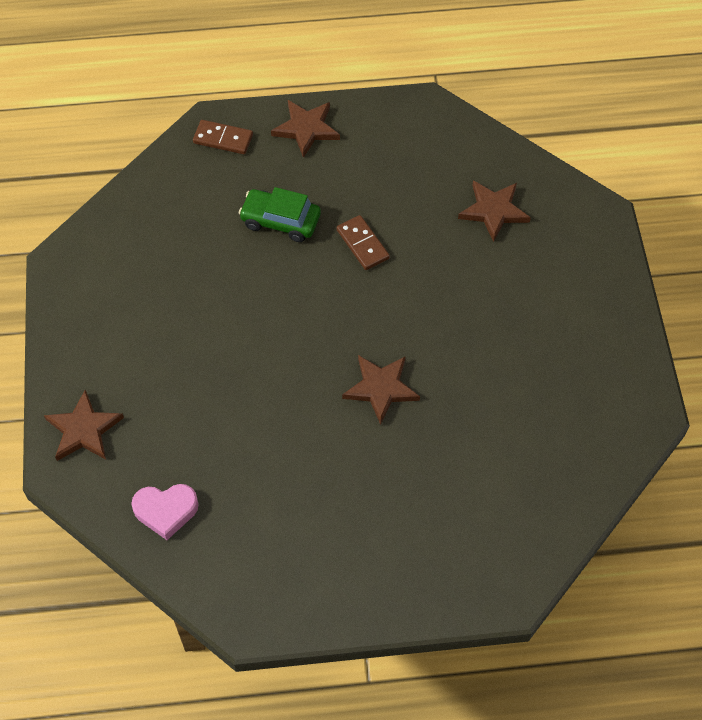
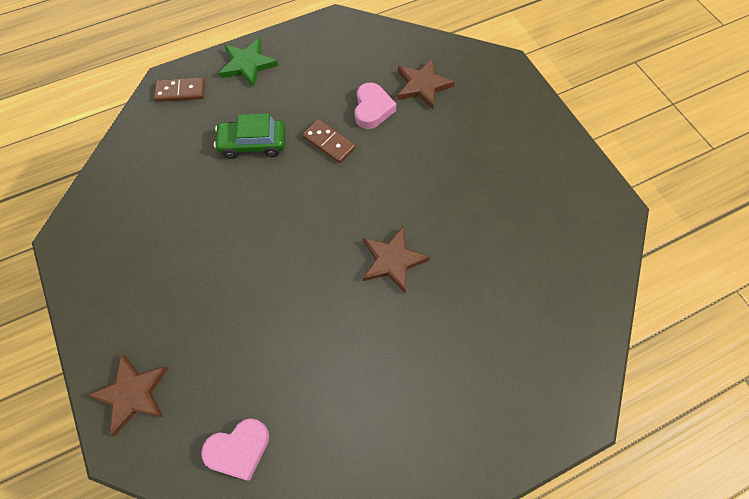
camera: 20 degrees left, 5 degrees up
(306, 129) = (248, 64): brown star -> green star
(425, 221) = (372, 109): none -> pink heart

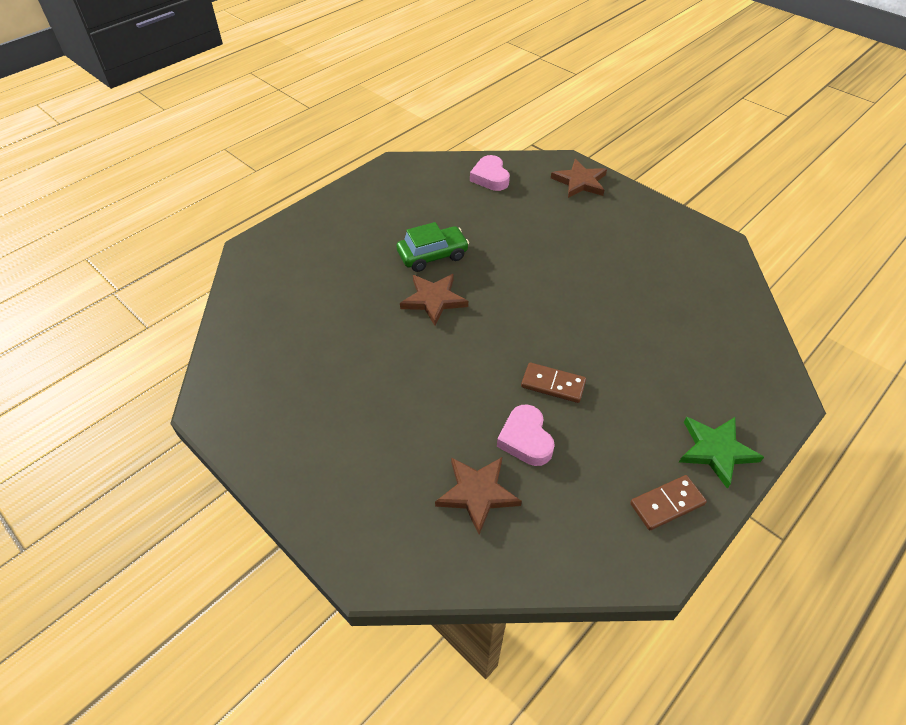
camera: 160 degrees right, 15 degrees down
(180, 91) = (759, 391): brown domino -> brown domino (667, 504)
(239, 449) = (490, 177): pink heart -> pink heart turned 60 degrees counterclockwise
(253, 144) = (632, 359): green car -> green car (432, 255)

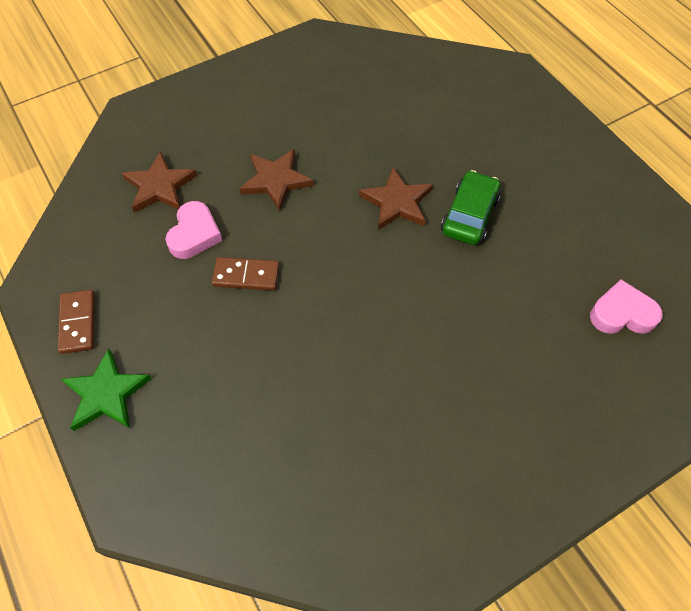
camera: 105 degrees right, 10 degrees up
(432, 255) = (469, 215): green car -> green car turned 150 degrees counterclockwise
(525, 439) = (194, 234): pink heart -> pink heart turned 105 degrees clockwise
(553, 384) = (246, 275): brown domino -> brown domino turned 60 degrees clockwise
(580, 182) = (601, 431): brown star -> brown star (276, 180)

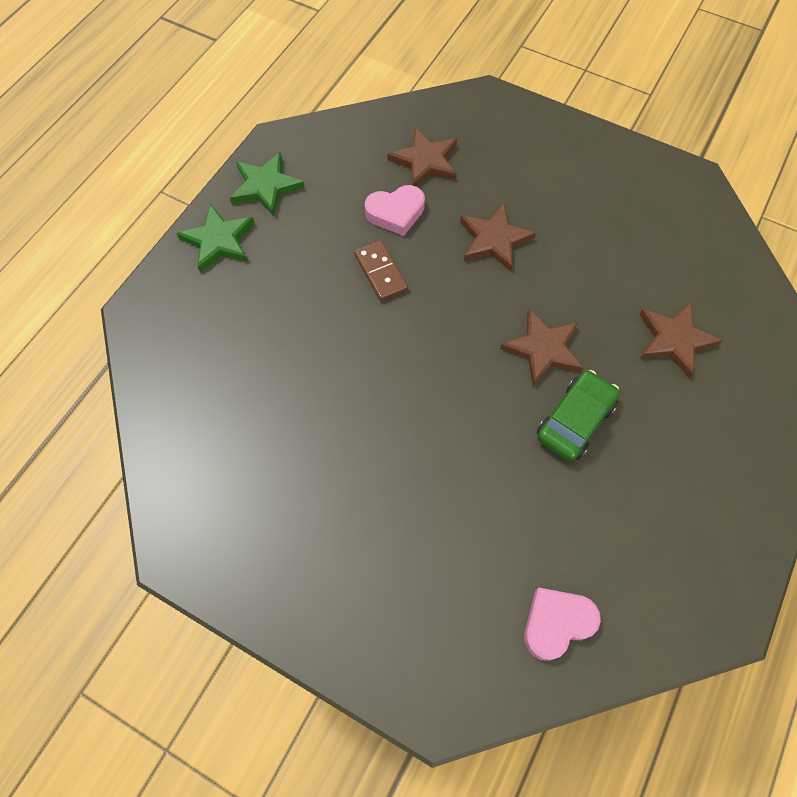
camera: 60 degrees right, 5 degrees up
(78, 323) = (265, 186): brown domino -> green star
(441, 122) = (674, 340): none -> brown star
(469, 215) = (575, 421): green car -> green car turned 45 degrees counterclockwise
(622, 313) = (556, 623): pink heart -> pink heart turned 90 degrees counterclockwise

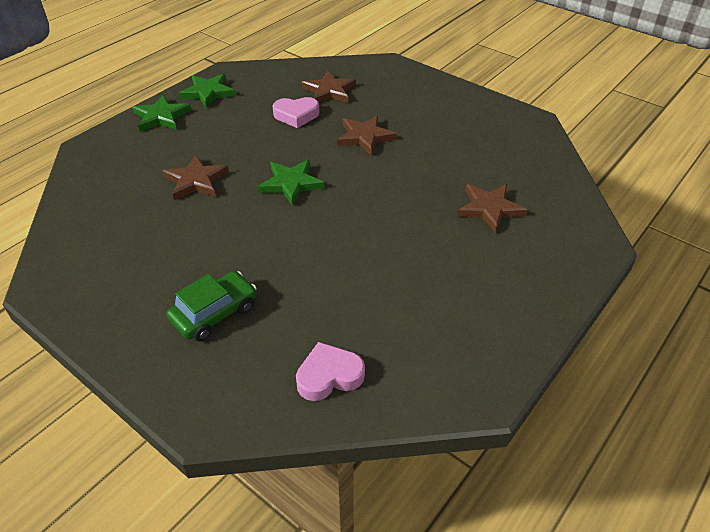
camera: 10 degrees right, 20 degrees down
(381, 272) = (272, 145): brown domino -> none
(426, 335) = (291, 184): none -> green star
(543, 349) = (380, 202): brown star -> brown star (196, 181)
(575, 421) = (391, 247): green car -> green car (215, 313)

